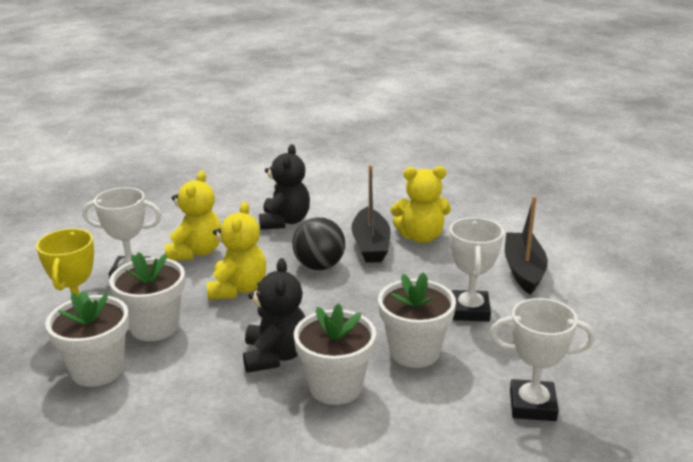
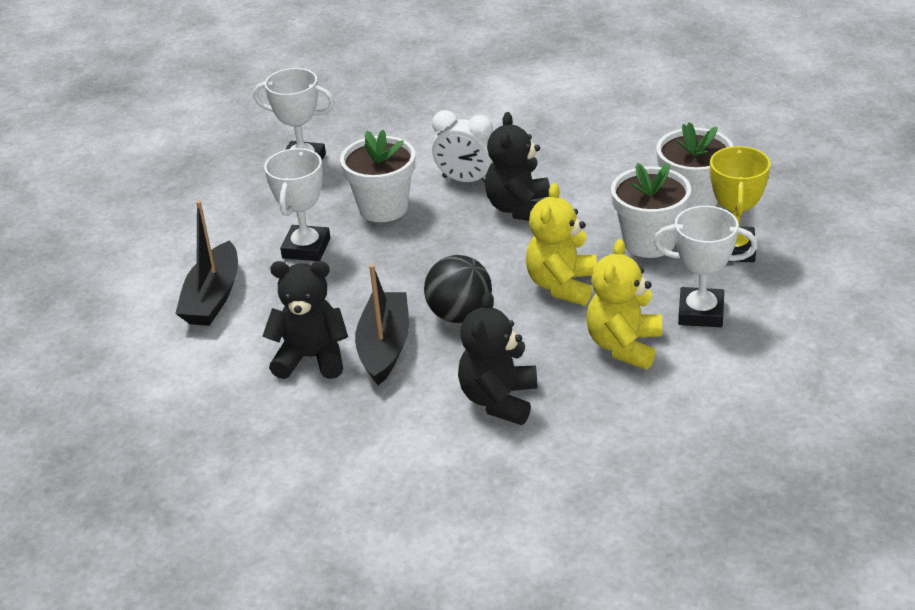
camera: 170 degrees left, 10 degrees up
(335, 387) = (466, 180): white flower pot -> white clock
(420, 237) = (311, 358): yellow teddy bear -> black teddy bear

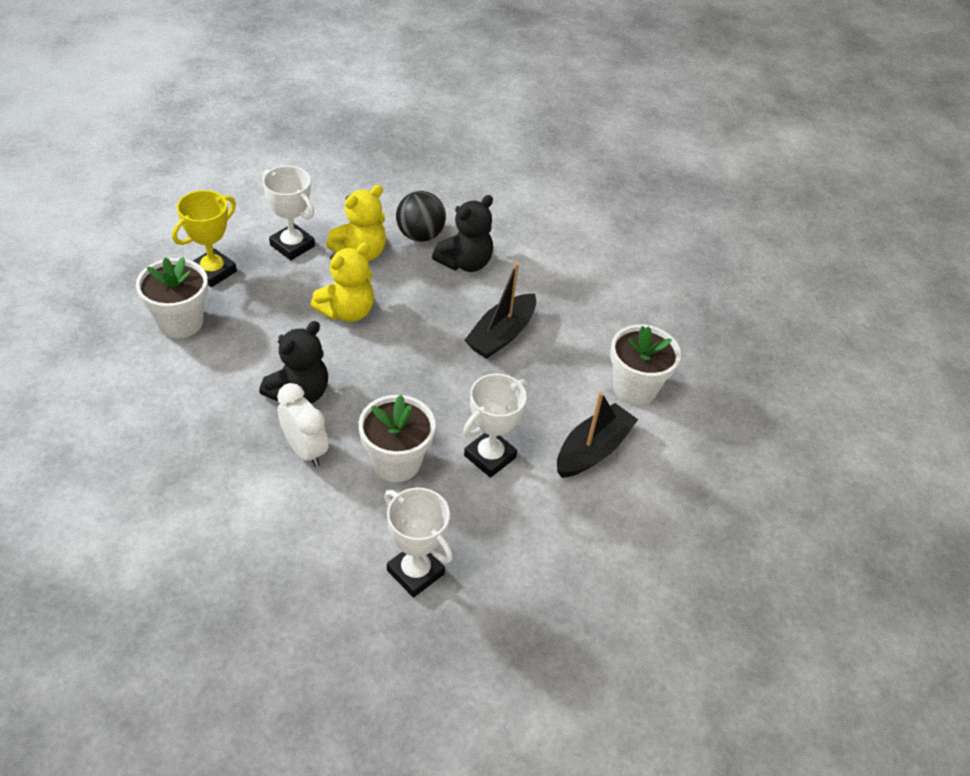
camera: 155 degrees left, 10 degrees up
(311, 358) = (554, 354): black teddy bear -> none
(459, 315) = (433, 329): black ball -> black ball (420, 235)
(649, 242) = (253, 308): white flower pot -> white flower pot (635, 388)

